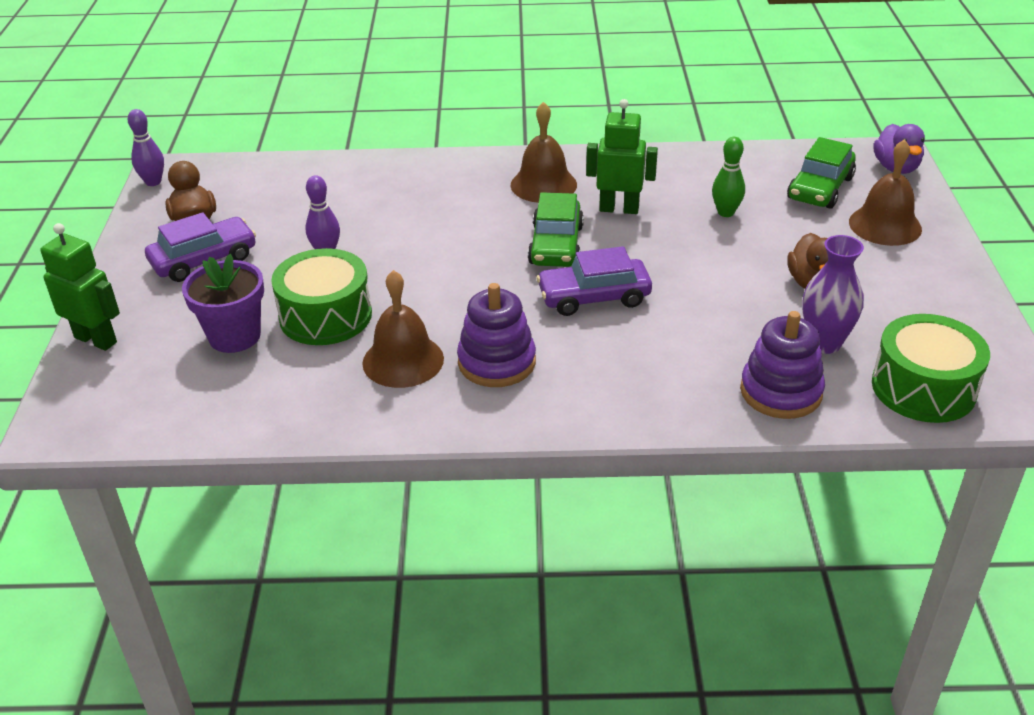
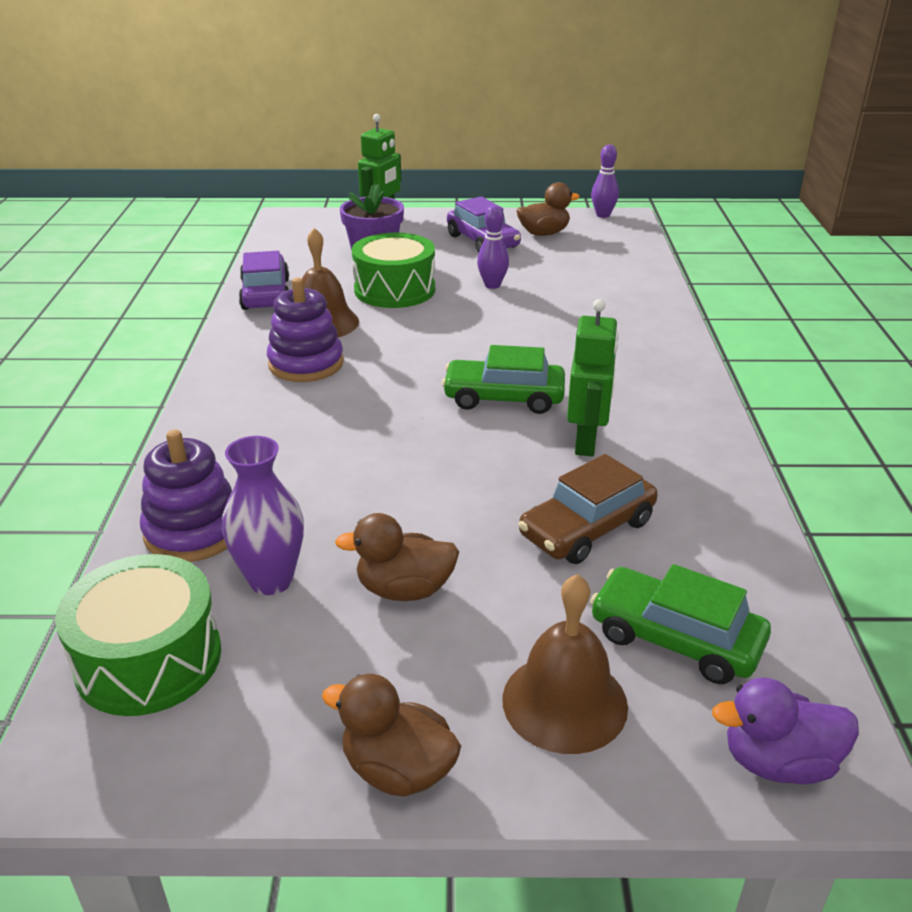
camera: 90 degrees right, 5 degrees down
(543, 184) = (636, 393): brown bell -> none
(594, 297) = (400, 418): purple car -> purple car (265, 294)
(726, 212) = (587, 528): green bowling pin -> brown car
(959, 278) = (398, 770): none -> brown duck

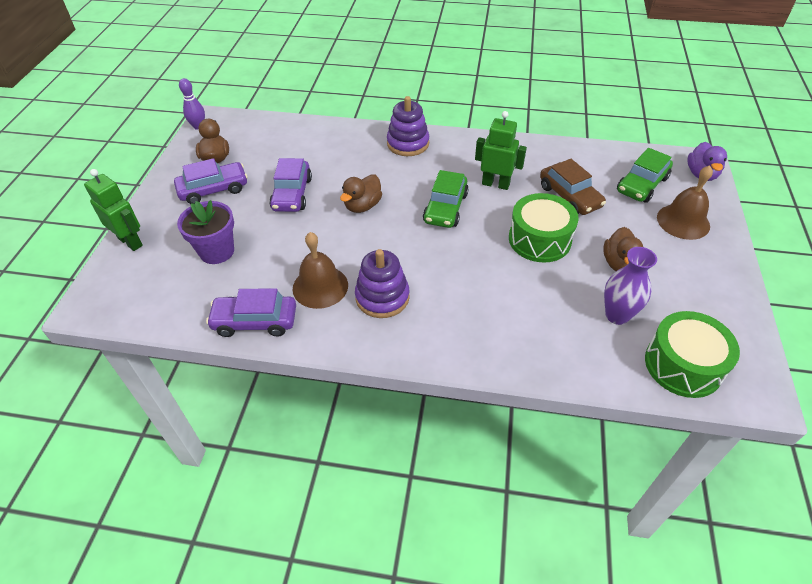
camera: 80 degrees left, 15 degrees up
(193, 531) = (576, 352): purple stacking toy -> purple stacking toy (408, 143)
(394, 290) = (279, 243): green drum -> green drum (539, 239)
(398, 770) = (729, 274): brown duck -> brown duck (362, 206)
(492, 285) = (292, 194): purple bowling pin -> purple car

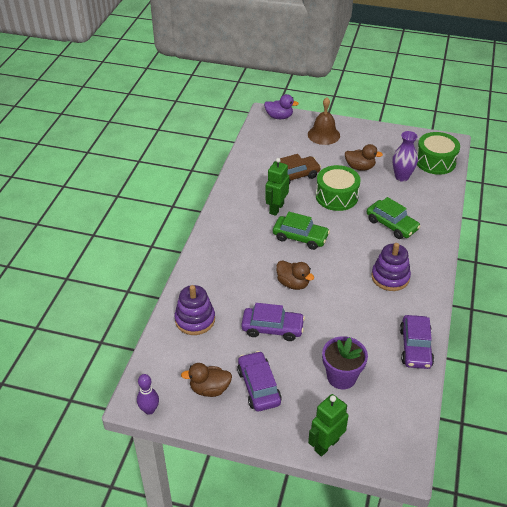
camera: 85 degrees left, 5 degrees down
(320, 286) = (380, 310): brown bell -> none
(408, 143) = (215, 251): purple stacking toy -> purple stacking toy (195, 320)
(642, 185) = (286, 142): green car -> green car (392, 225)

